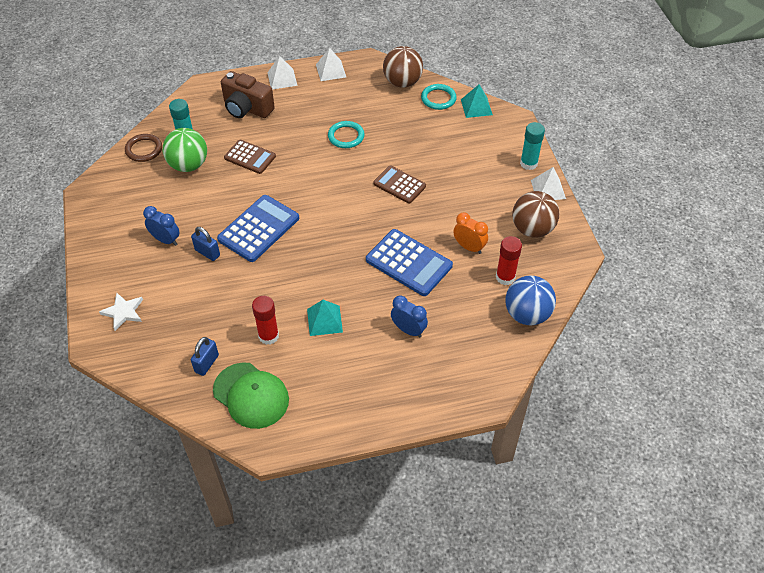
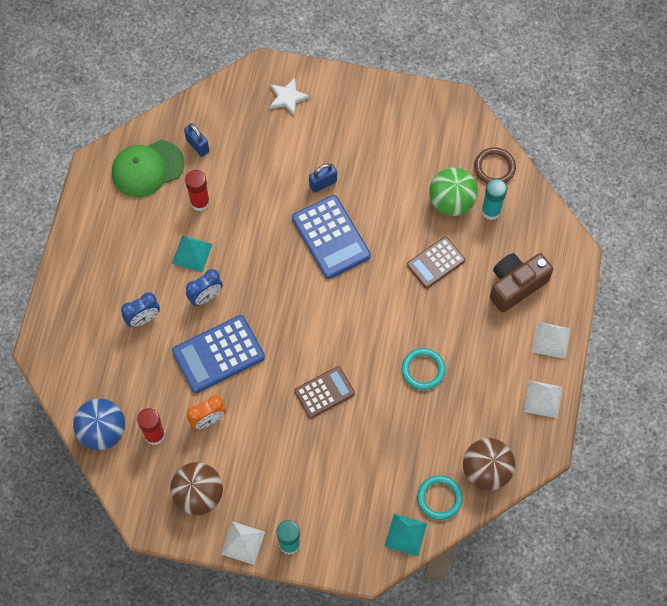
camera: 115 degrees right, 15 degrees up
(166, 240) = (357, 153): blue clock -> blue clock (206, 297)

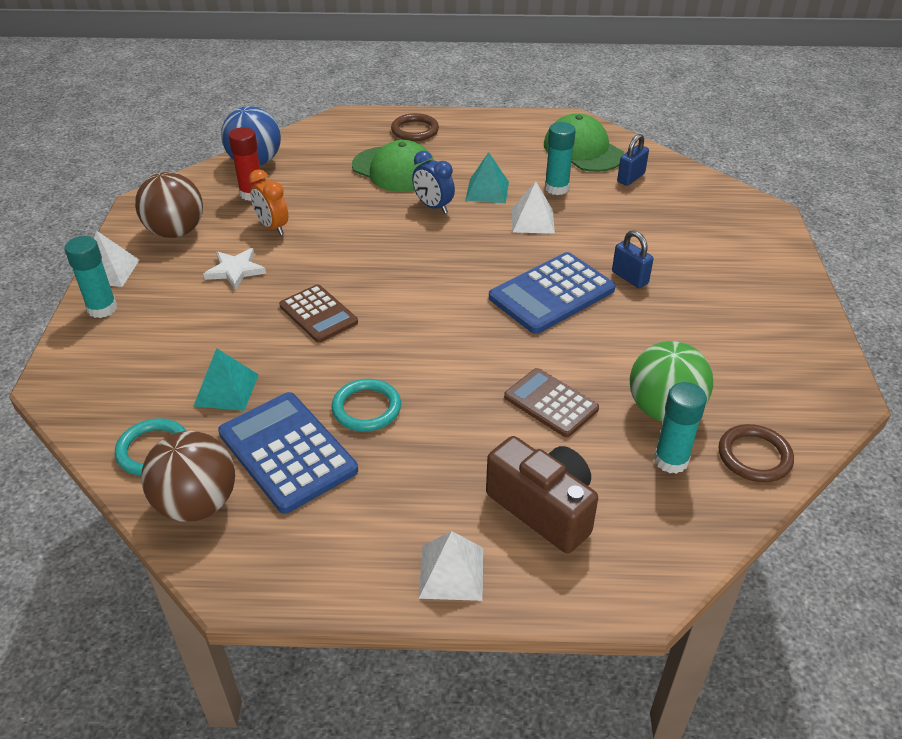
camera: 80 degrees right, 25 degrees down
(81, 294) = (415, 130): none -> brown ring
(143, 319) = (394, 170): blue clock -> green cap
(200, 202) = (556, 188): red glue stick -> turquoise glue stick
(218, 354) = (360, 224): blue calculator -> blue calculator (287, 452)
(287, 98) = (739, 234): white star -> white star (235, 270)
(405, 534) = (99, 418): turquoise pyramid -> turquoise pyramid (226, 390)
(543, 399) = (333, 571): white pyramid -> white pyramid (532, 220)

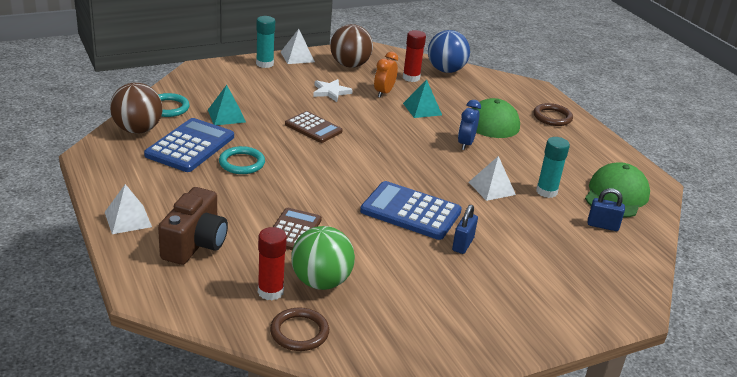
camera: 60 degrees right, 10 degrees down
(318, 314) = (313, 128): brown calculator -> brown calculator turned 75 degrees counterclockwise
(487, 191) = (509, 162): turquoise pyramid -> turquoise pyramid (422, 109)
(671, 460) = (270, 291): turquoise glue stick -> red glue stick

